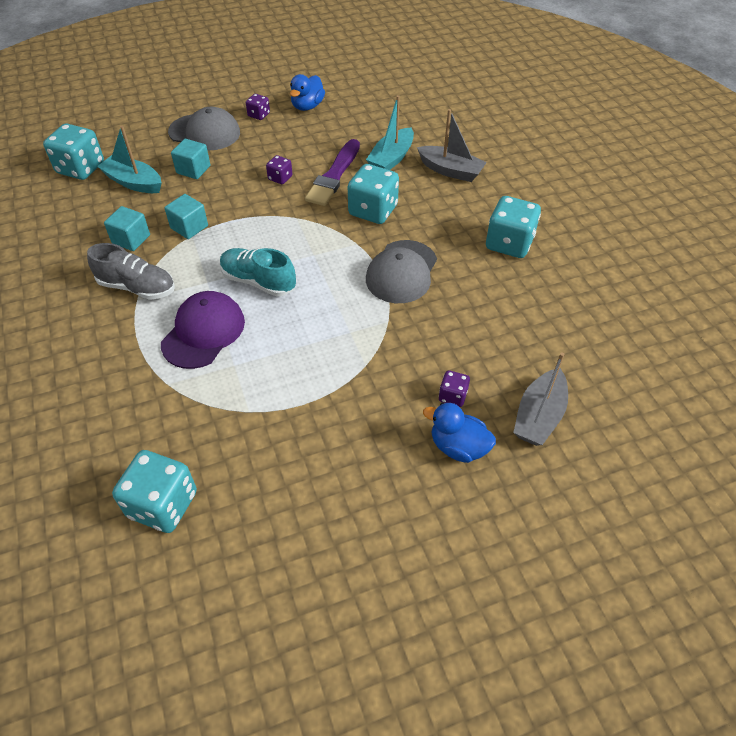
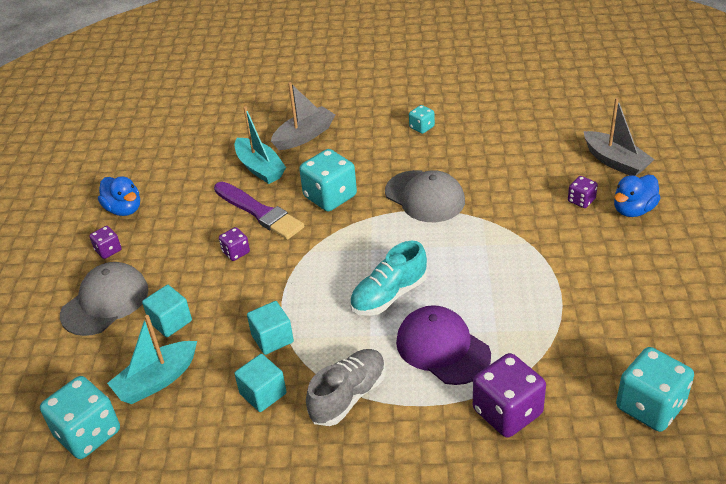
camera: 65 degrees left, 10 degrees down
(137, 393) = (507, 412): none -> purple dice
(509, 243) = (422, 127): turquoise dice -> turquoise dice, size x0.51

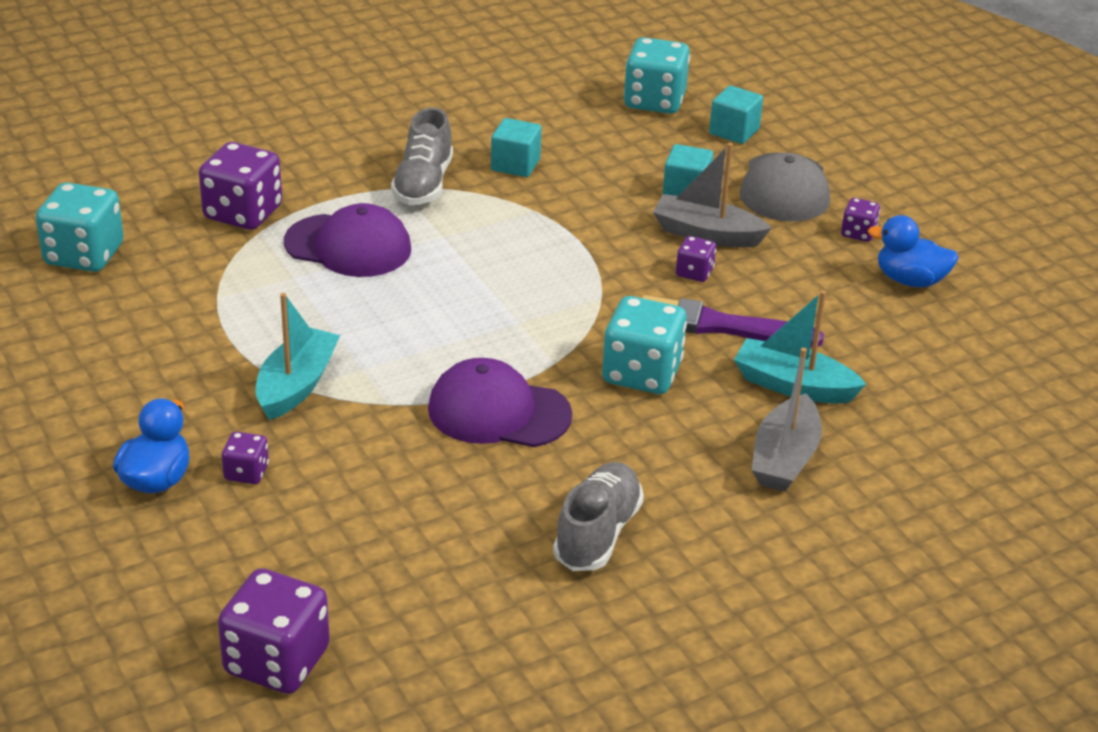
camera: 145 degrees right, 5 degrees down
(156, 380) = (637, 147): turquoise boat -> turquoise boat (296, 385)
(272, 338) = (553, 206): turquoise cube -> turquoise cube (734, 131)
(389, 295) = (451, 279): turquoise shoe -> none
(422, 127) = (597, 534): turquoise dice -> grey shoe
(425, 196) = (498, 412): grey cap -> purple cap
(597, 115) = (277, 661): none -> purple dice
(615, 162) = (210, 561): grey boat -> grey boat (706, 234)

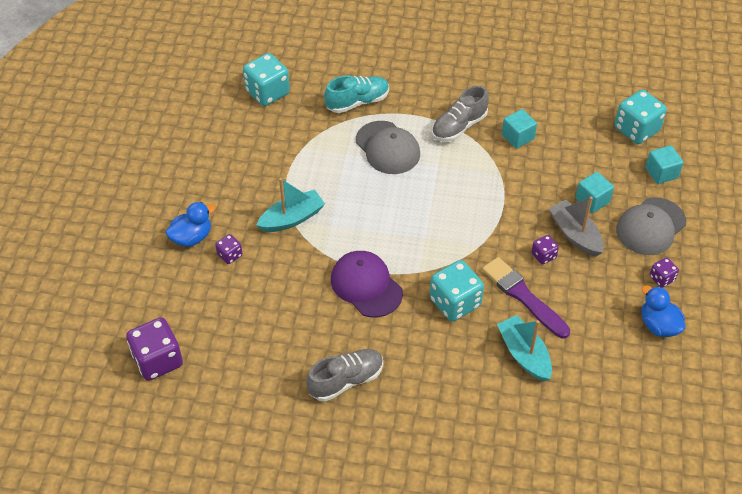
camera: 40 degrees right, 15 degrees up
(243, 213) = (357, 102): purple dice -> turquoise shoe
(348, 246) = (387, 148): purple cap -> grey cap
(784, 458) = (475, 394): grey boat -> none

